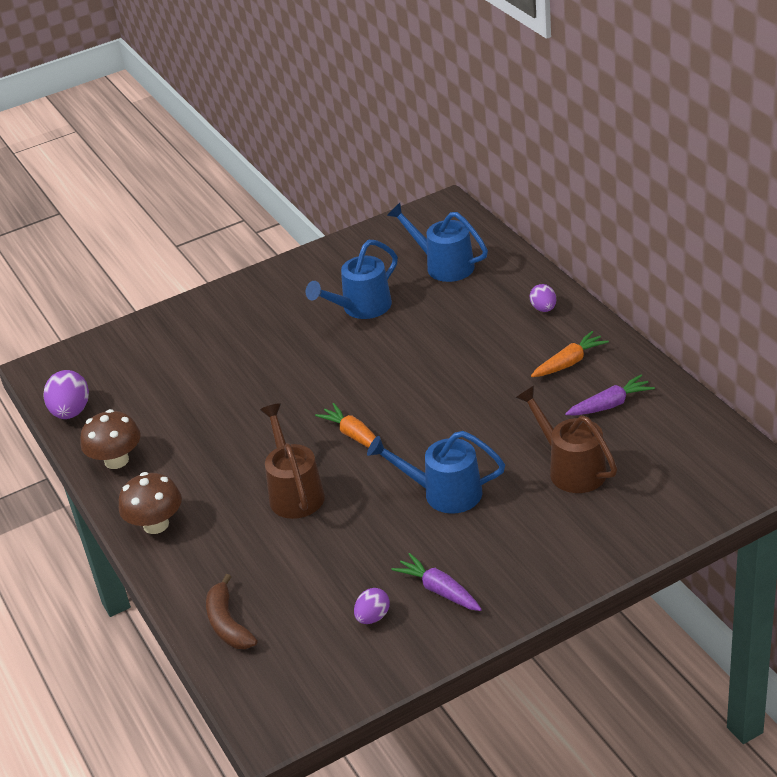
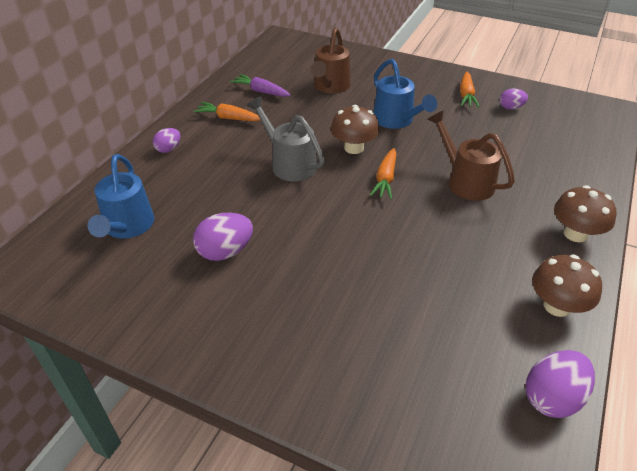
camera: 130 degrees left, 5 degrees up
(228, 624) = (588, 154): brown banana -> none
(294, 491) = (465, 181): brown watering can -> brown watering can turned 105 degrees clockwise
(360, 308) = (225, 252): blue watering can -> purple egg
(425, 435) = (354, 148): none -> brown mushroom
(439, 590) = (466, 95): purple carrot -> orange carrot
(443, 380) = (289, 163): none -> grey watering can

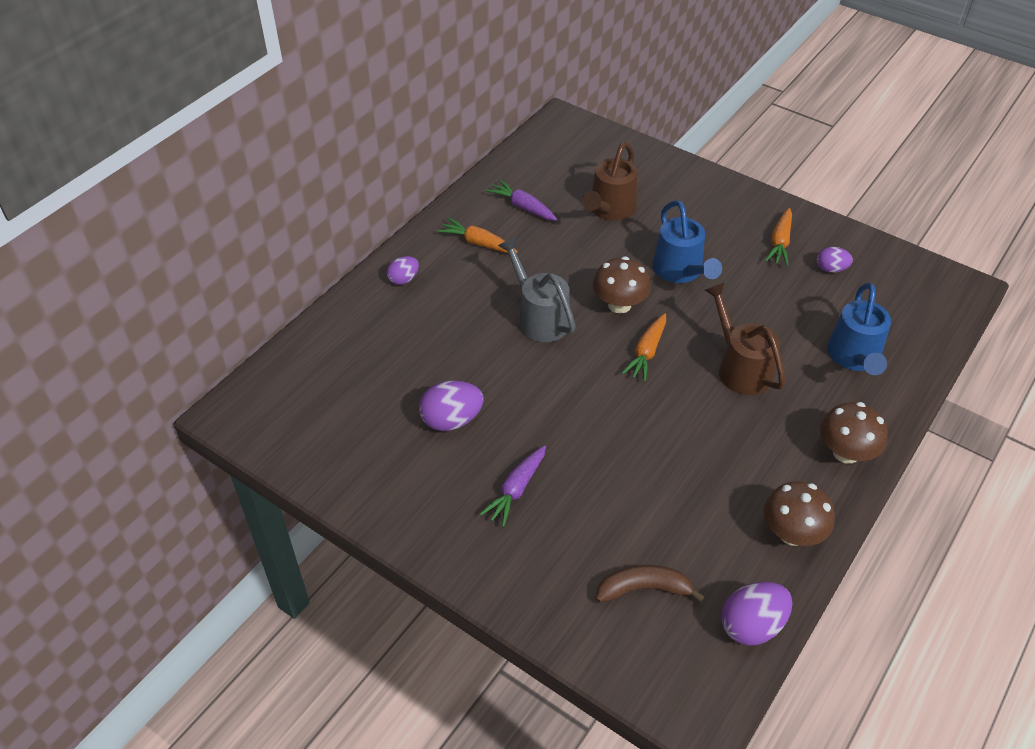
camera: 10 degrees right, 5 degrees up
(127, 227) = (351, 376): blue watering can -> blue watering can (854, 358)
(296, 303) = (516, 489): none -> purple carrot
(439, 378) = (643, 589): none -> brown banana

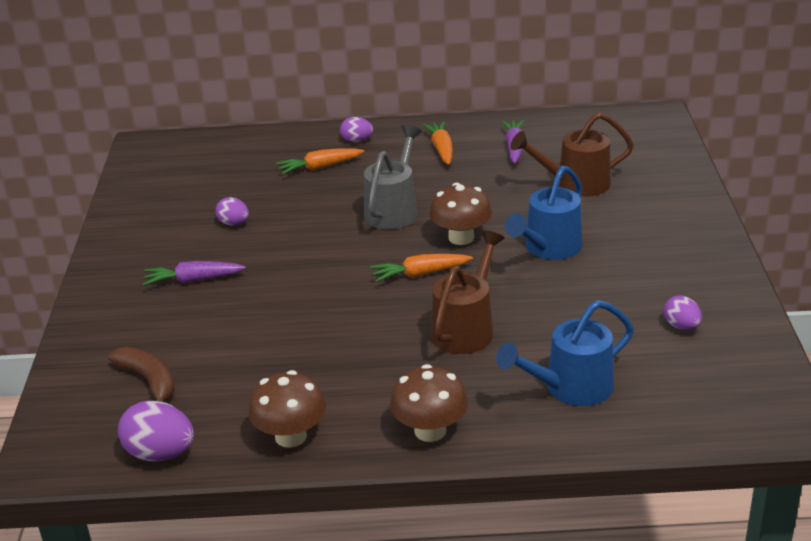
camera: 55 degrees right, 15 degrees down
(451, 420) = (234, 223): purple egg -> purple egg, size x0.61
(779, 243) = (673, 283): orange carrot -> orange carrot (320, 167)

